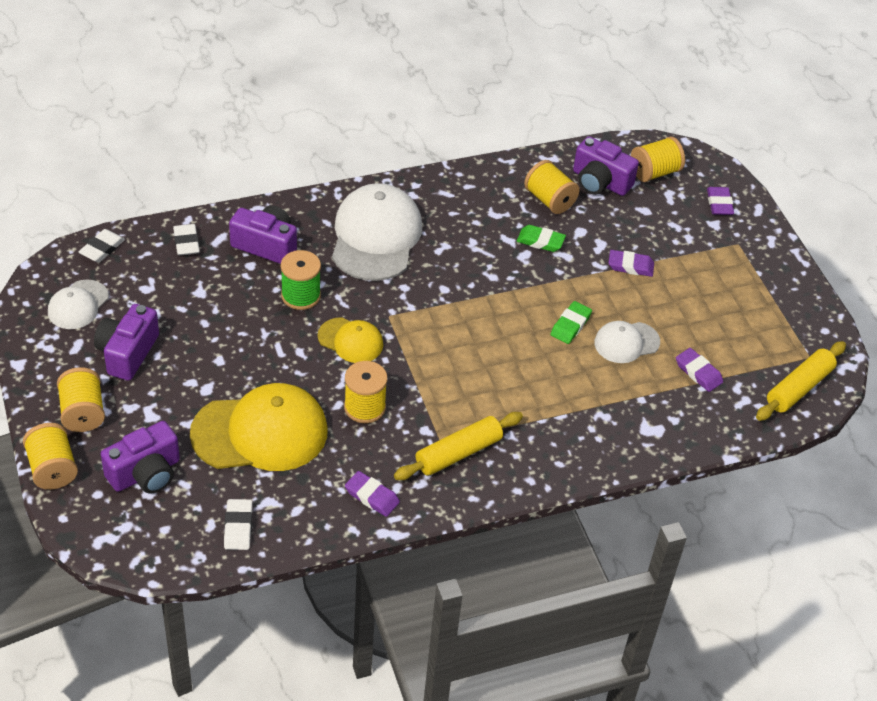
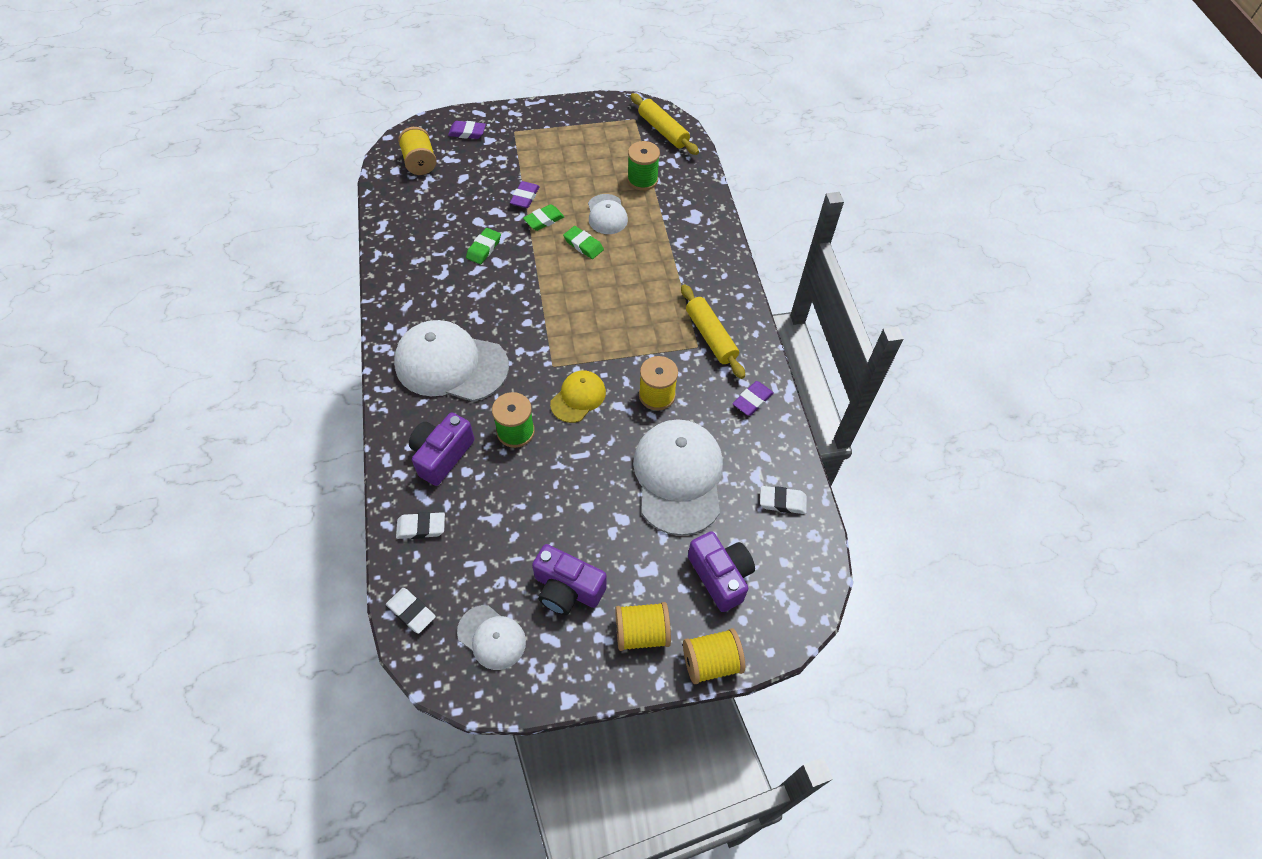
camera: 80 degrees left, 10 degrees up
(260, 432) = (678, 477): yellow cap -> white cap
(549, 200) = (435, 234): yellow spool -> none
(599, 286) = (544, 220): none -> green eraser
(600, 182) = (422, 198): purple camera -> none
(698, 372) = (642, 180): purple eraser -> green spool

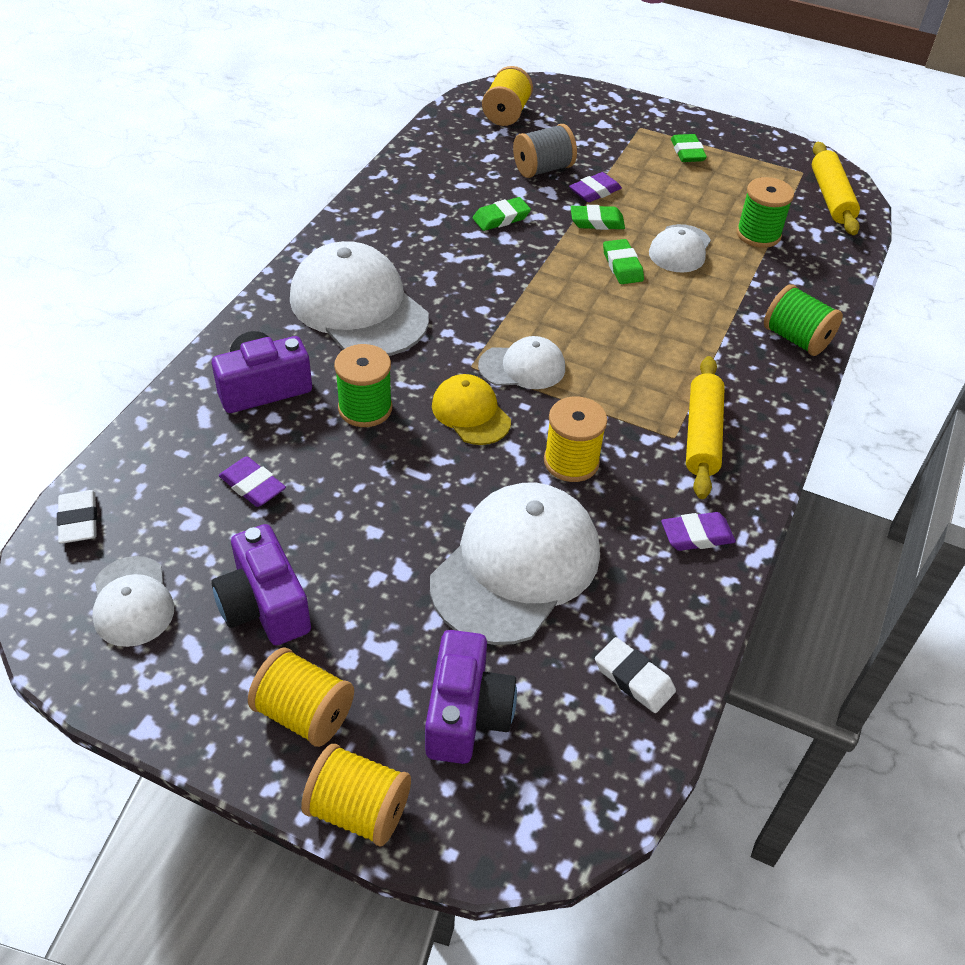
camera: 35 degrees right, 10 degrees down
(421, 527) = (172, 444): white eraser -> none
(467, 132) = (585, 108): purple eraser -> purple eraser (252, 486)
(479, 196) = (543, 169): none -> grey spool
(557, 137) = (687, 152): none -> green eraser
(578, 397) = (471, 413): yellow cap -> yellow cap turned 105 degrees counterclockwise
(582, 349) = (522, 367): none -> white cap
(713, 243) = (796, 339): none -> green spool

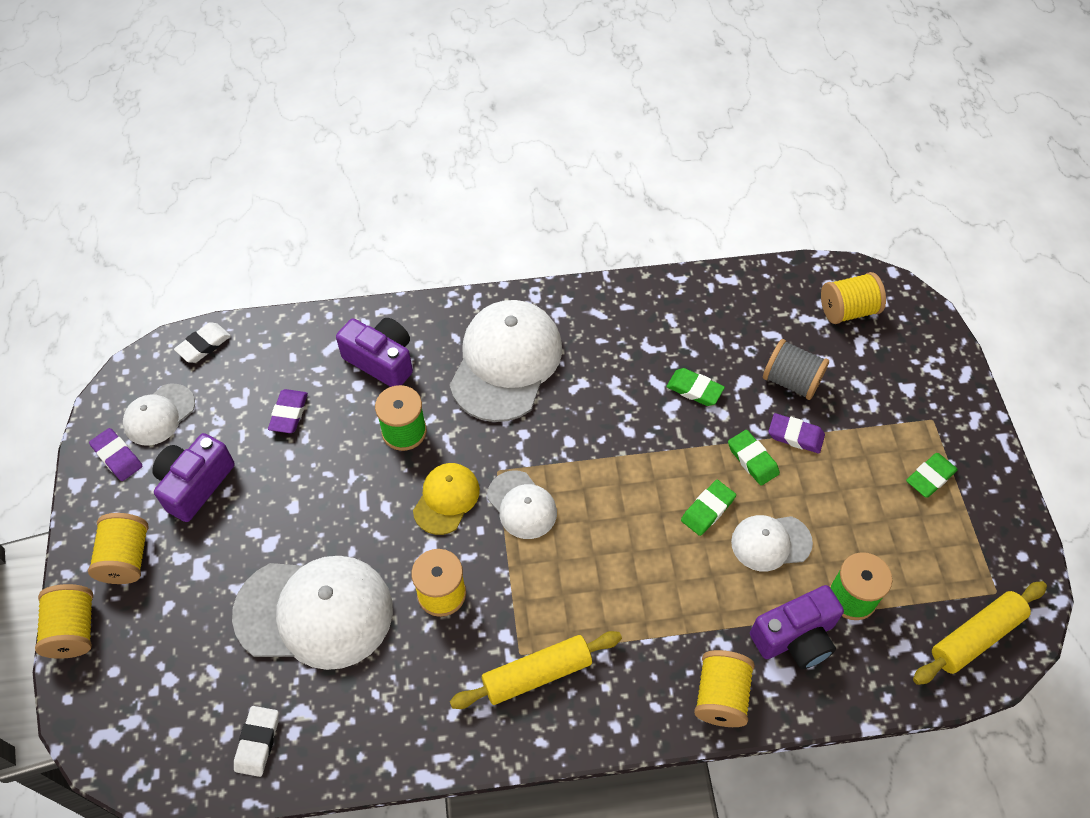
camera: 60 degrees right, 10 degrees up
(466, 714) = (173, 650): purple camera -> purple camera (795, 637)
(697, 535) = (421, 721): purple eraser -> purple eraser (117, 457)
(796, 339) = (721, 696): green spool -> yellow spool

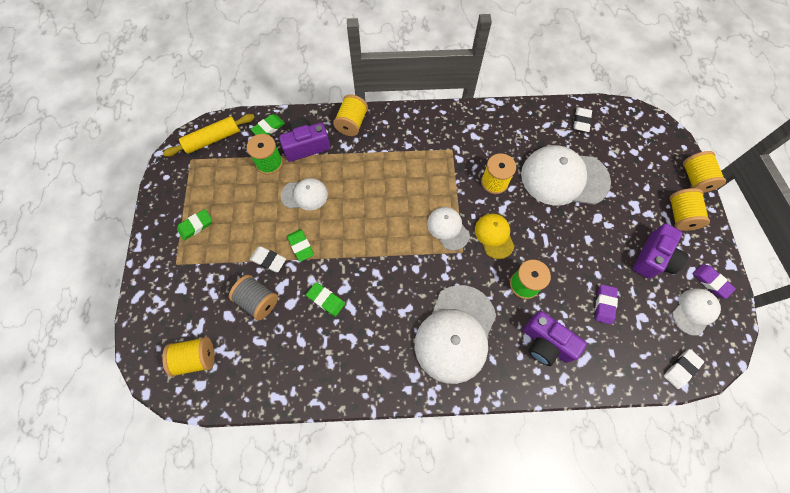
camera: 175 degrees left, 10 degrees up
(446, 499) = (494, 236): yellow cap -> yellow cap turned 135 degrees clockwise
(537, 674) = (443, 139): yellow rolling pin -> none
(707, 510) = (336, 217): green eraser -> green eraser (268, 128)
(795, 435) = (268, 260): purple eraser -> white eraser

